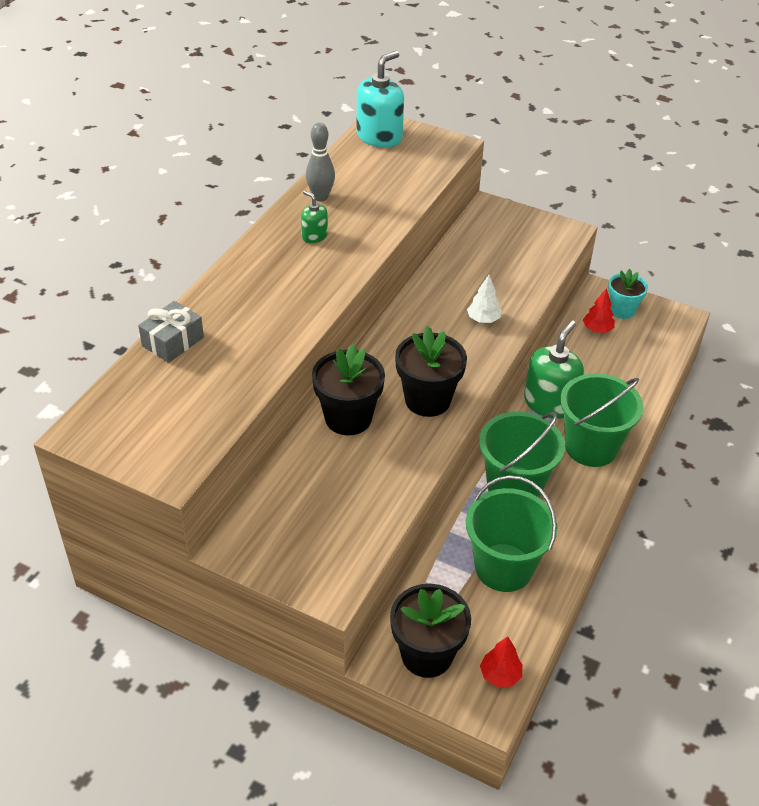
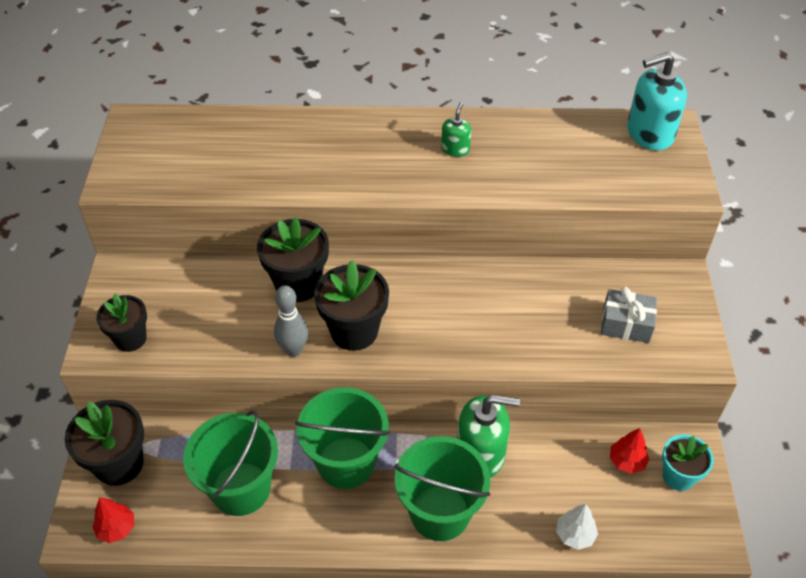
camera: 65 degrees right, 5 degrees up
(173, 342) = (258, 123): grey gift -> grey gift (626, 324)
(320, 197) = (516, 131): grey bowling pin -> grey bowling pin (293, 350)
(335, 559) = (130, 339): none -> black flower pot
(379, 136) = (649, 133): turquoise soap dispenser -> turquoise soap dispenser turned 150 degrees clockwise
(483, 319) = (497, 334): white tree -> white tree (575, 535)

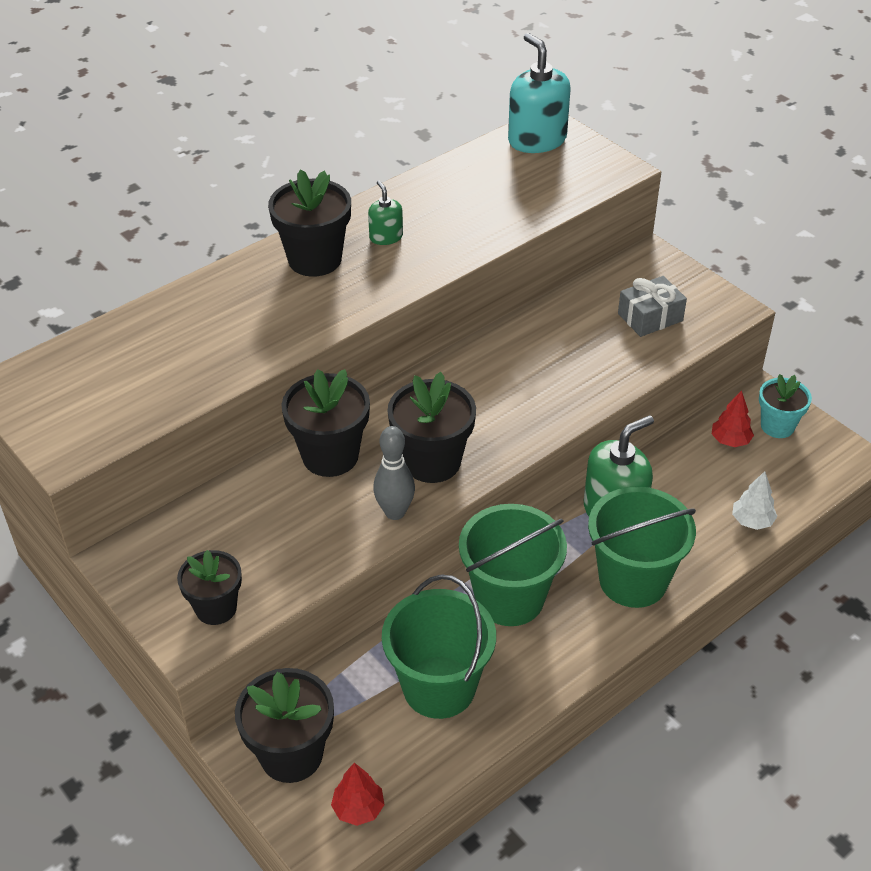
camera: 40 degrees left, 5 degrees down
(391, 139) = (314, 259): none -> black flower pot
(649, 133) = (537, 140): turquoise soap dispenser -> turquoise soap dispenser turned 120 degrees clockwise

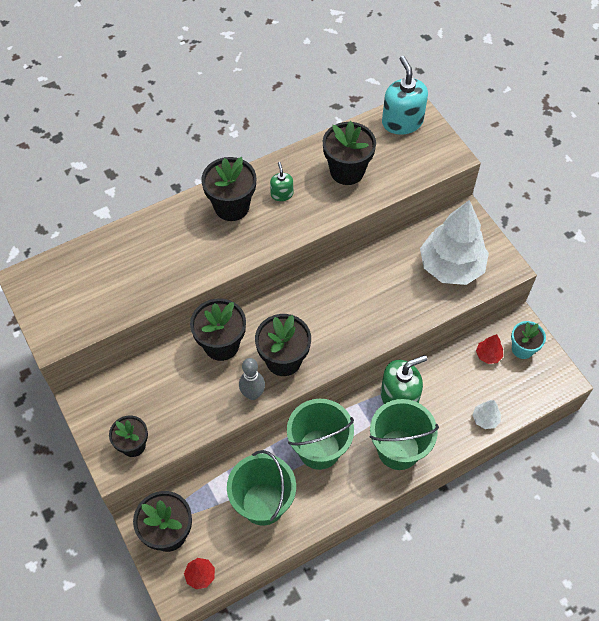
camera: 10 degrees right, 15 degrees up
(474, 201) = (347, 171): none -> black flower pot
(650, 317) = (451, 267): grey gift -> white tree

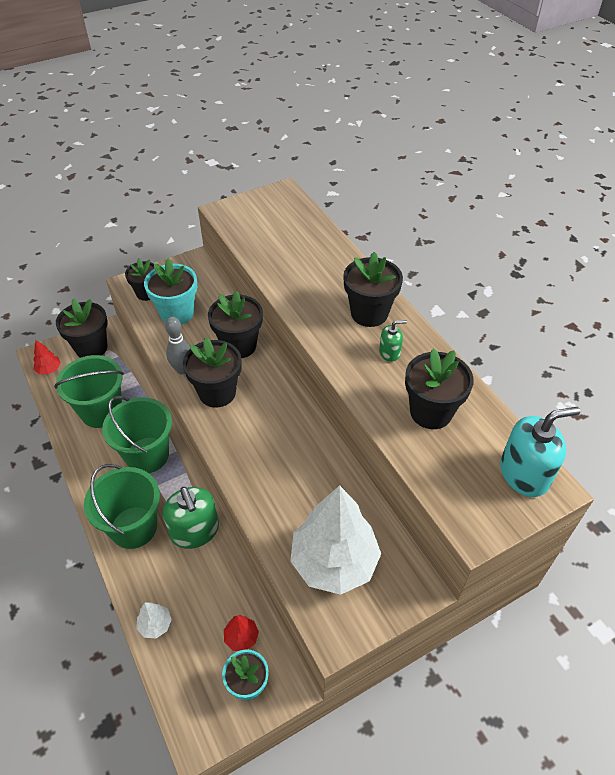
camera: 90 degrees right, 10 degrees down
(169, 408) = (177, 313): none -> turquoise flower pot

